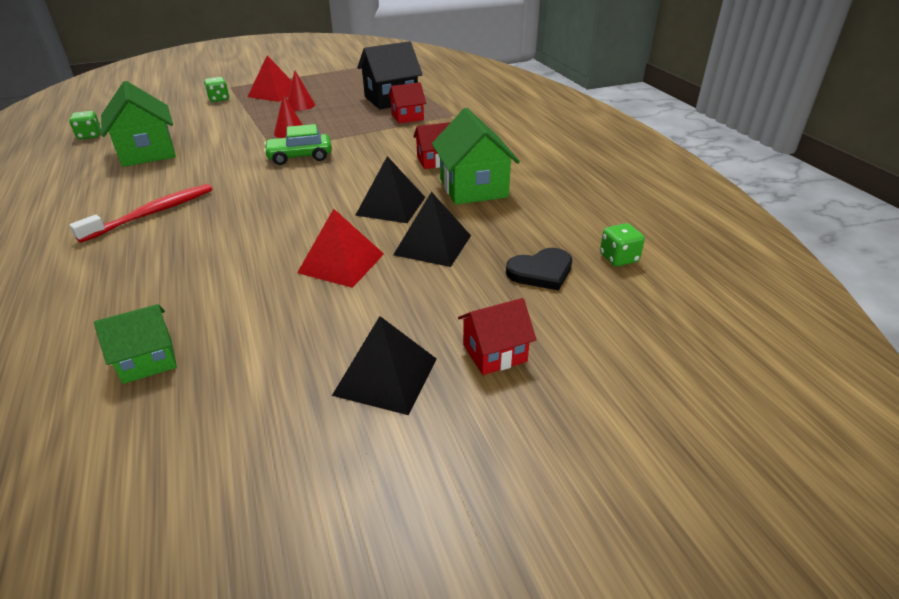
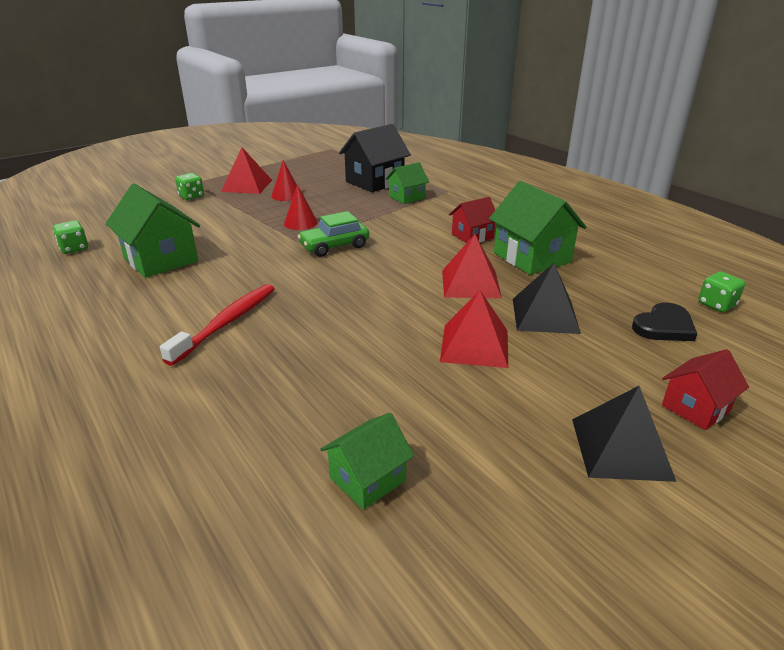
camera: 15 degrees left, 5 degrees down
(391, 206) = (470, 283): black pyramid -> red pyramid
(407, 117) = (406, 197): red house -> green house

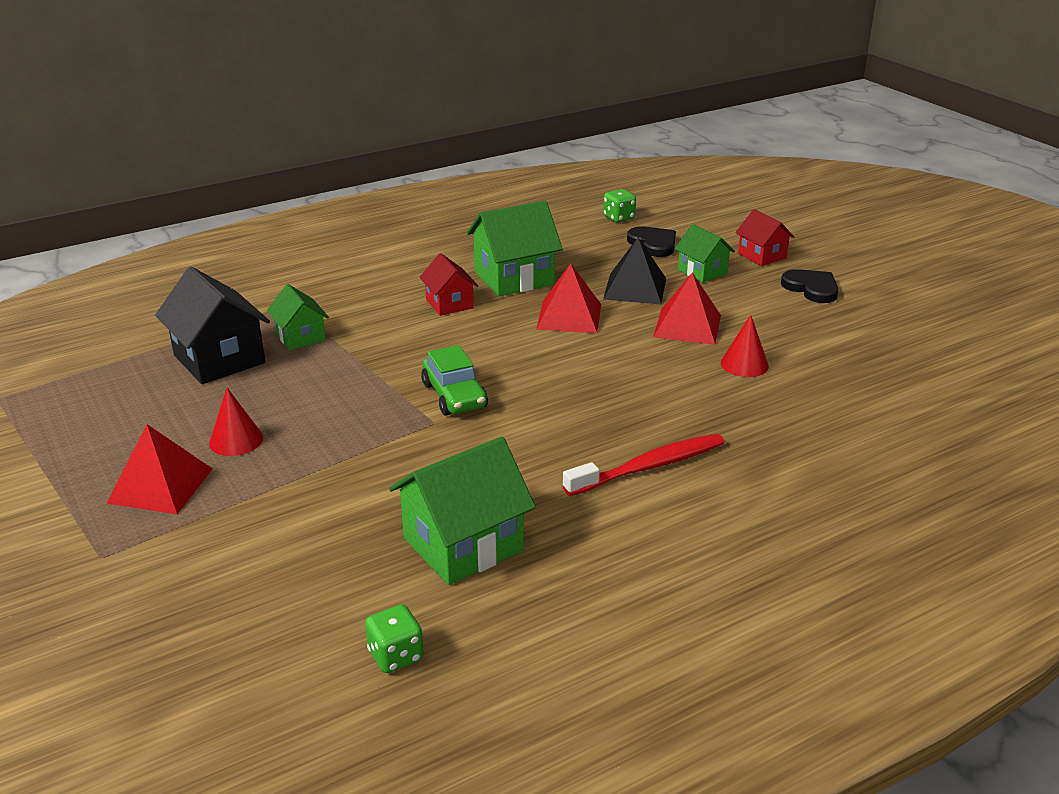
camera: 85 degrees left, 0 degrees up
(191, 196) = (186, 547): green dice -> none
(226, 323) = (649, 467): red toothbrush -> red toothbrush turned 120 degrees clockwise
(300, 223) = (363, 424): red cone -> red cone (744, 364)
(367, 479) = (870, 384): green house -> green house (702, 271)
(621, 448) = (811, 288): black pyramid -> black heart

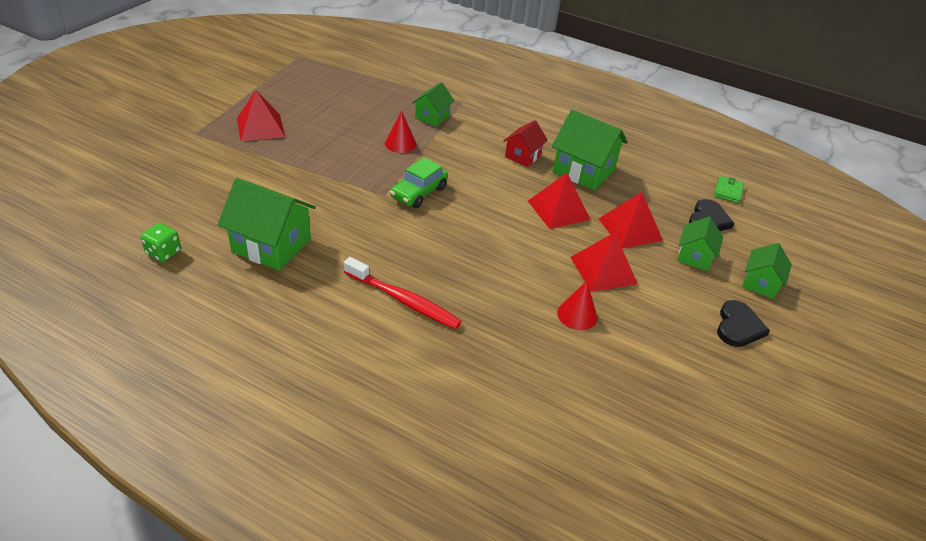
camera: 55 degrees right, 10 degrees up
(219, 359) = (386, 100): black house -> none
(236, 440) = (315, 134): red cone -> red cone (400, 144)
(618, 218) = (728, 191): green dice -> green wallet
(635, 288) = (630, 229): black pyramid -> red pyramid
(762, 256) = (760, 283): red house -> green house

